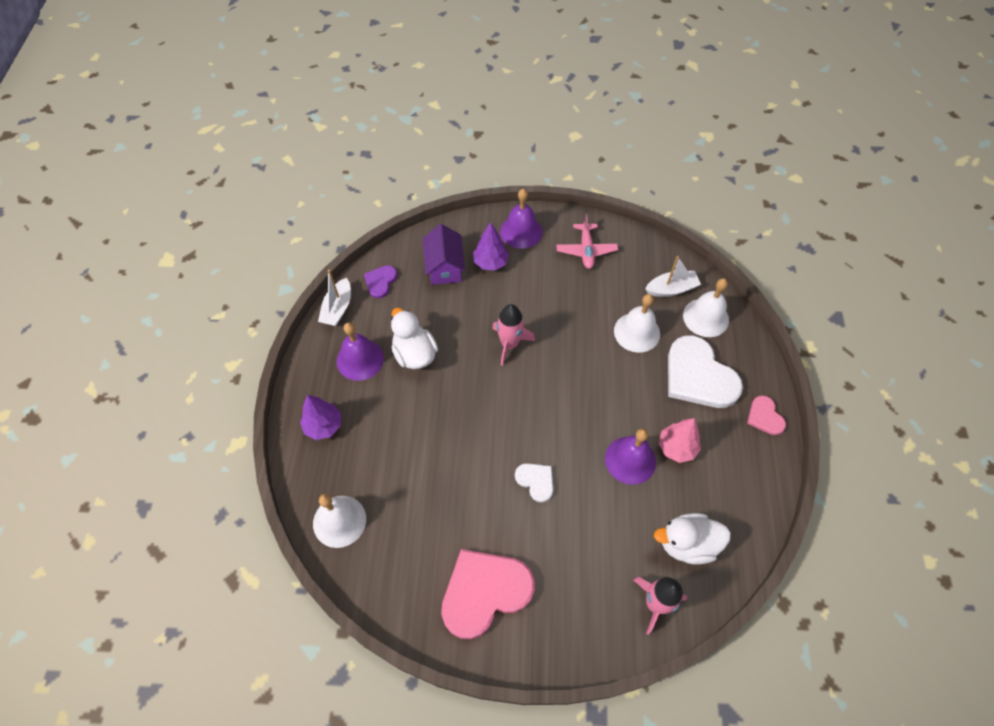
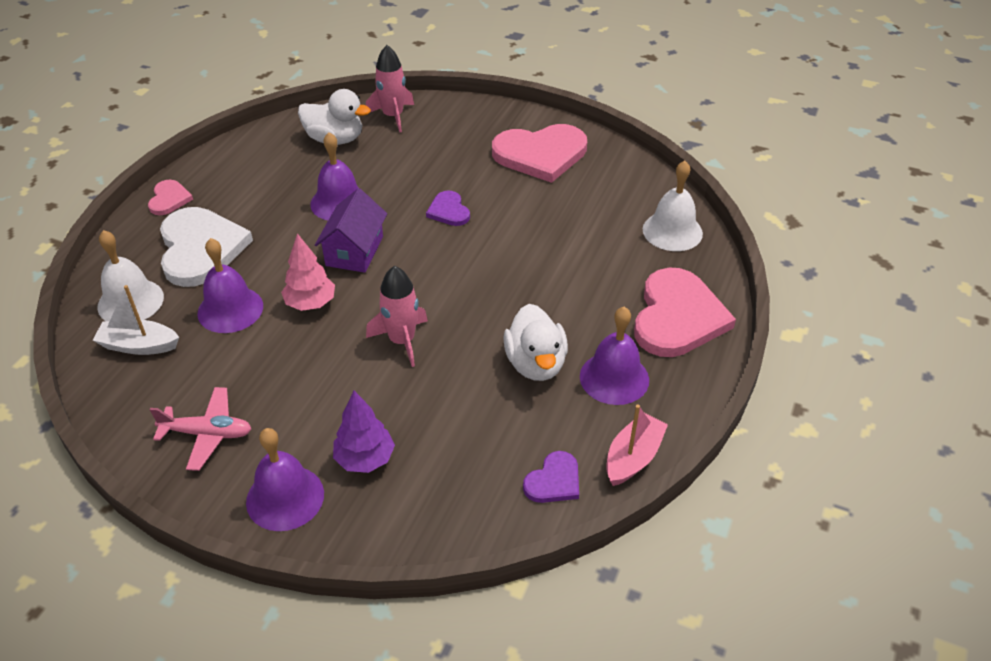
camera: 160 degrees left, 15 degrees down
(323, 426) = (677, 317): purple tree -> pink heart
(338, 309) = (633, 457): white boat -> pink boat
(444, 267) = (441, 474): purple house -> purple house (354, 251)
(536, 481) = (448, 211): white heart -> purple heart
(586, 250) = (207, 434): pink plane -> pink plane turned 75 degrees clockwise
(637, 332) = (230, 309): white bell -> purple bell
(676, 447) = (283, 199): pink tree -> pink tree (311, 303)

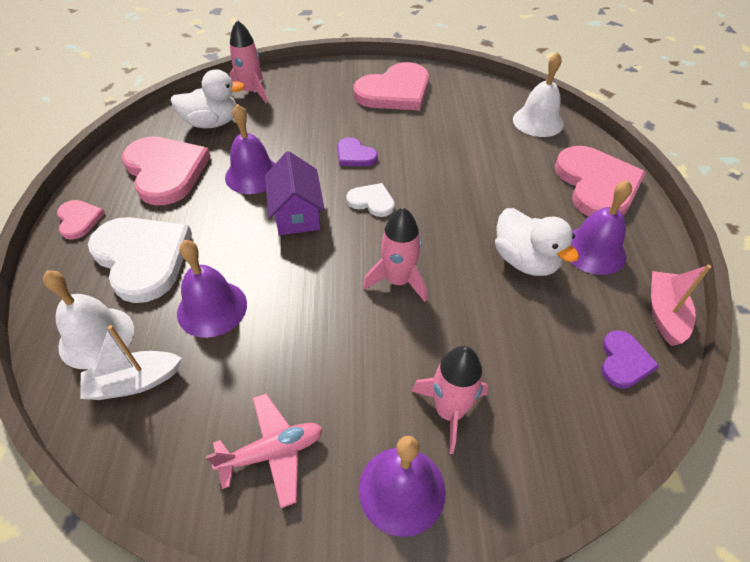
camera: 25 degrees left, 5 degrees up
(265, 175) = (165, 171): none -> pink heart
(311, 303) = (289, 275): pink tree -> none
(365, 459) = (449, 411): purple tree -> pink rocket
(431, 261) = (372, 201): none -> white heart

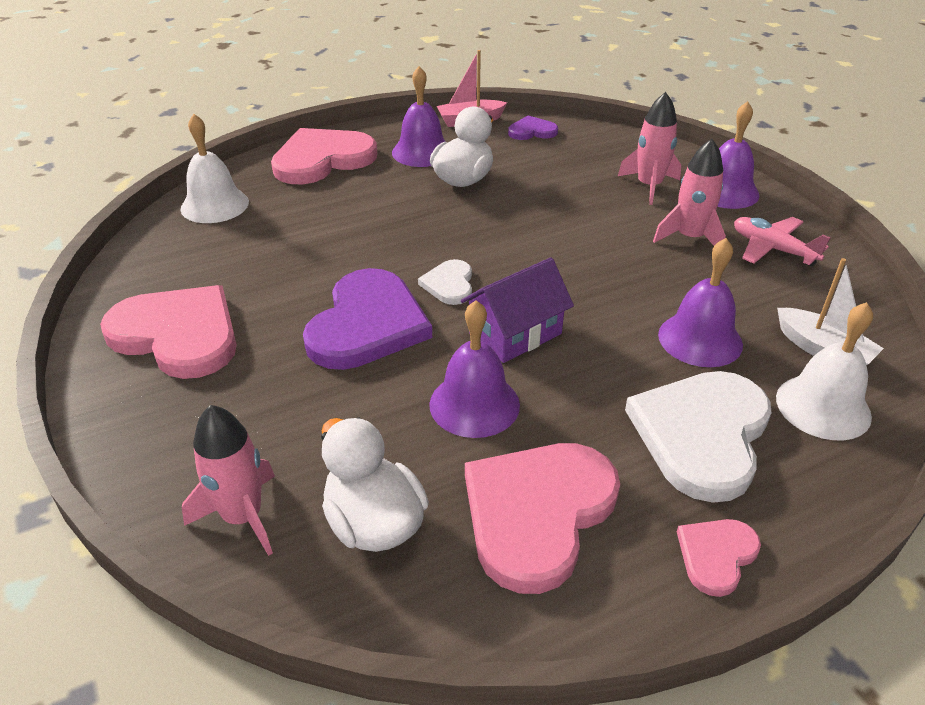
camera: 115 degrees left, 10 degrees down
(355, 155) = (367, 324): purple heart -> purple heart, size x2.05
(398, 280) = (549, 237): pink rocket -> pink rocket (689, 238)

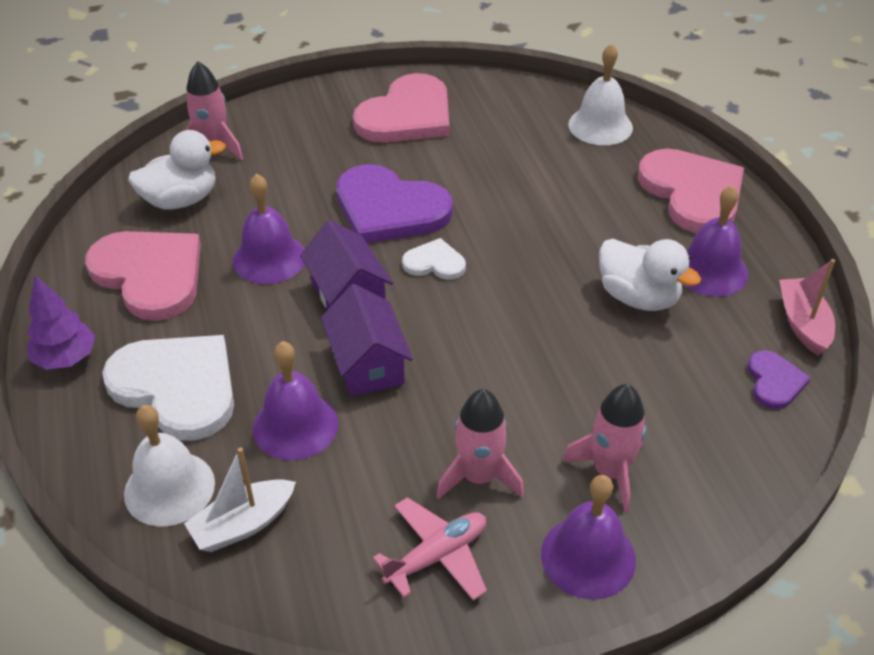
camera: 100 degrees right, 5 degrees up
(602, 307) = (367, 364): none -> purple house
(716, 555) = (66, 358): pink heart -> purple tree

